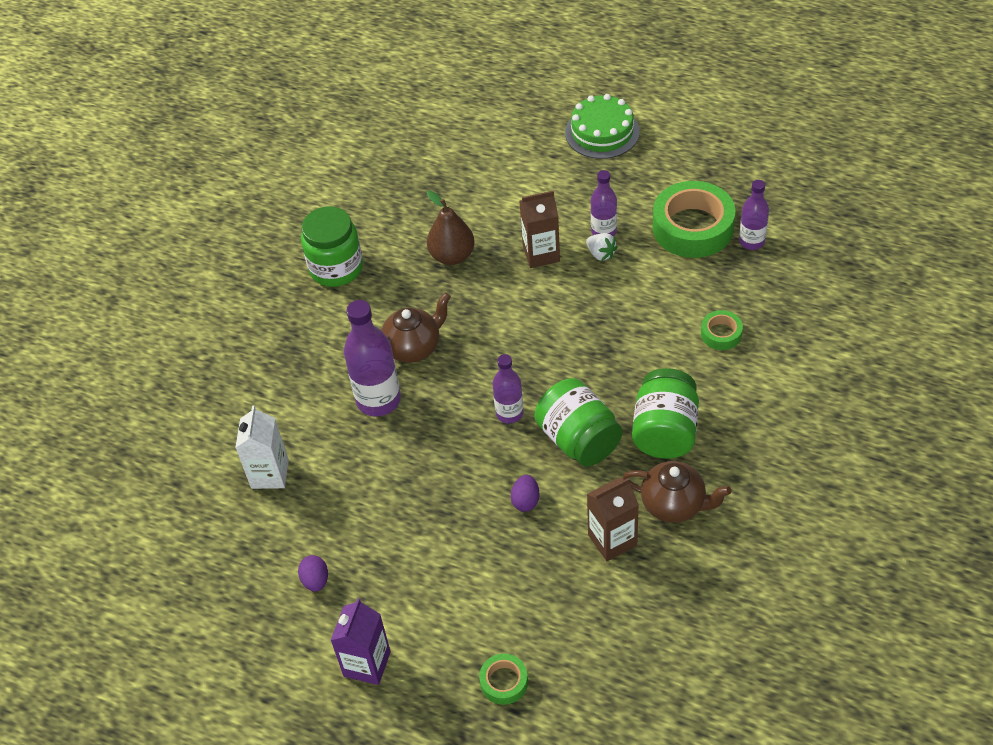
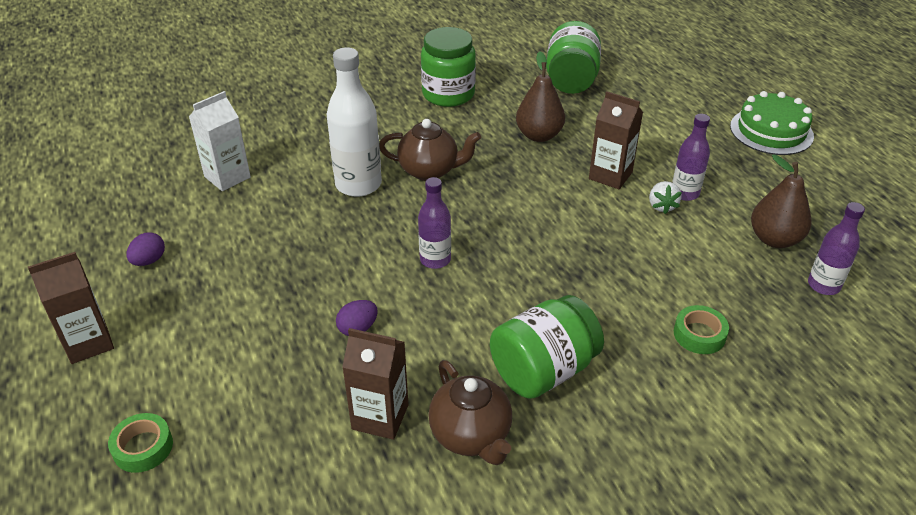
camera: 40 degrees right, 10 degrees down
(367, 664) = (88, 343): purple carton -> brown carton
(378, 400) = (358, 184): purple bottle -> white bottle
(578, 439) = (461, 319): green jar -> green jar (571, 80)
(693, 227) = (774, 239): green tape -> brown pear

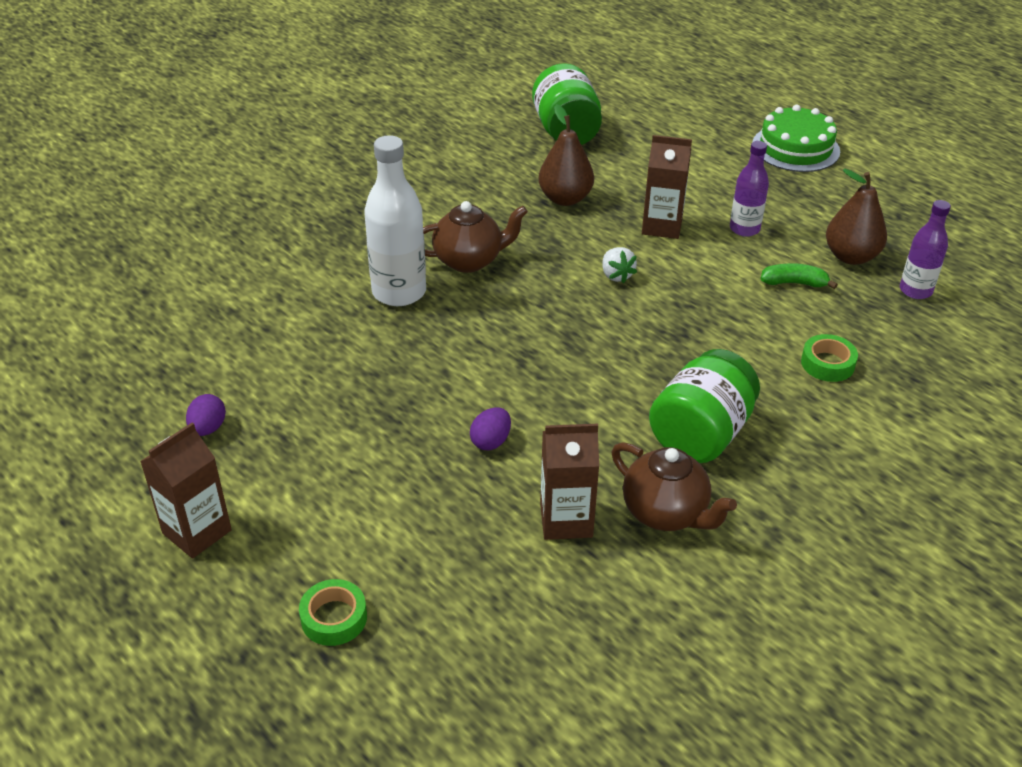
camera: 20 degrees left, 0 degrees up
(227, 177) = (240, 316): white carton -> none
(435, 260) = (530, 352): purple bottle -> none
(448, 94) = (440, 172): green jar -> none
(662, 206) = (729, 247): white strawberry -> white strawberry (616, 275)
(706, 252) = (794, 283): none -> green banana

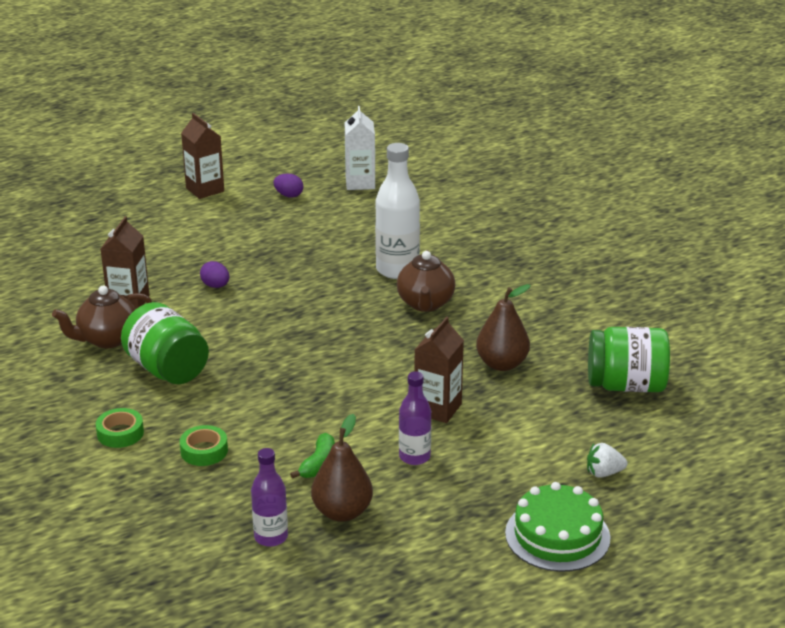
camera: 105 degrees right, 10 degrees down
(160, 363) = (360, 183): none -> white carton
(334, 618) = (114, 223): green tape -> green tape (120, 433)
(616, 275) = (374, 369): white strawberry -> white strawberry (604, 473)

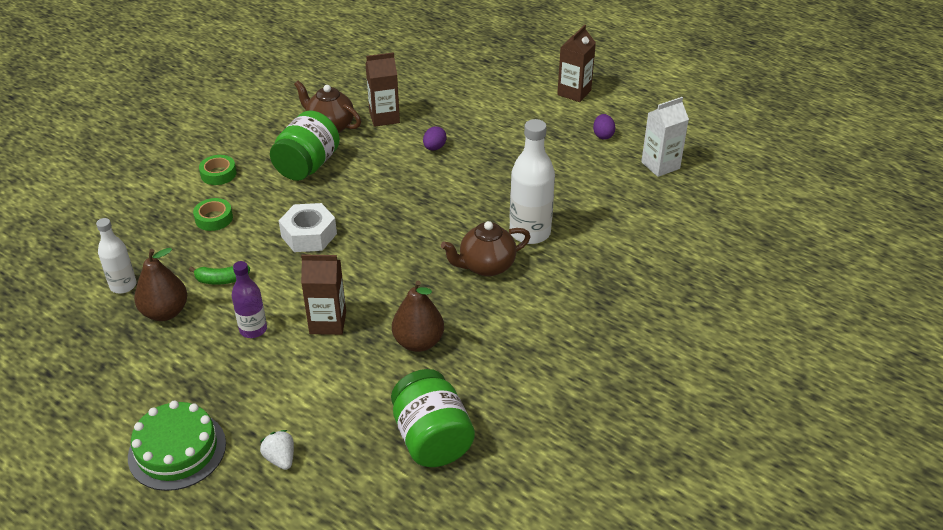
camera: 65 degrees right, 10 degrees up
(271, 537) = (123, 285): purple bottle -> white bottle
(291, 393) = (309, 235): none -> white nut

